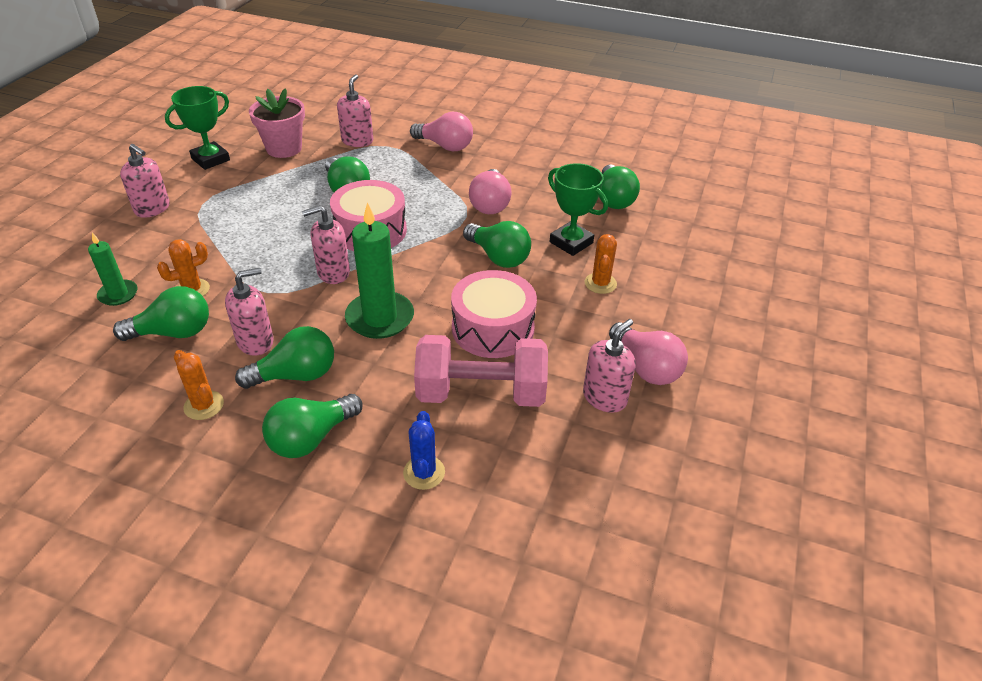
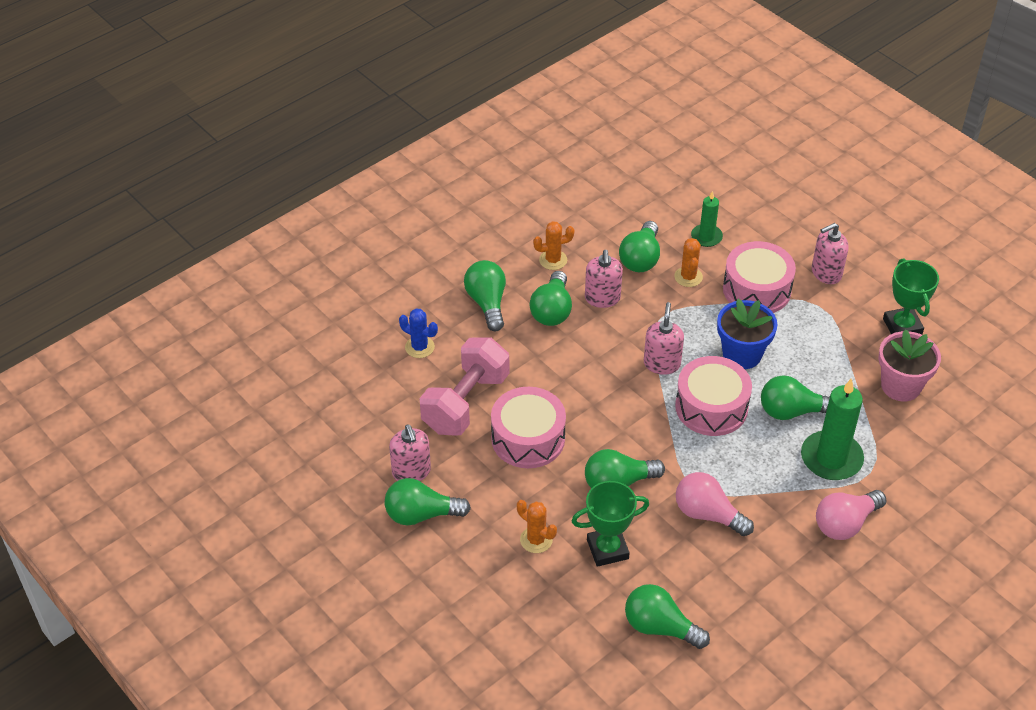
camera: 120 degrees right, 5 degrees up
(194, 242) = (756, 289): none -> pink drum
(292, 230) = (742, 354): none -> blue flower pot
(357, 141) = (891, 450): pink soap dispenser -> none
(380, 318) = (585, 374): green candle -> green candle (831, 458)
(646, 367) = (421, 514): pink light bulb -> green light bulb

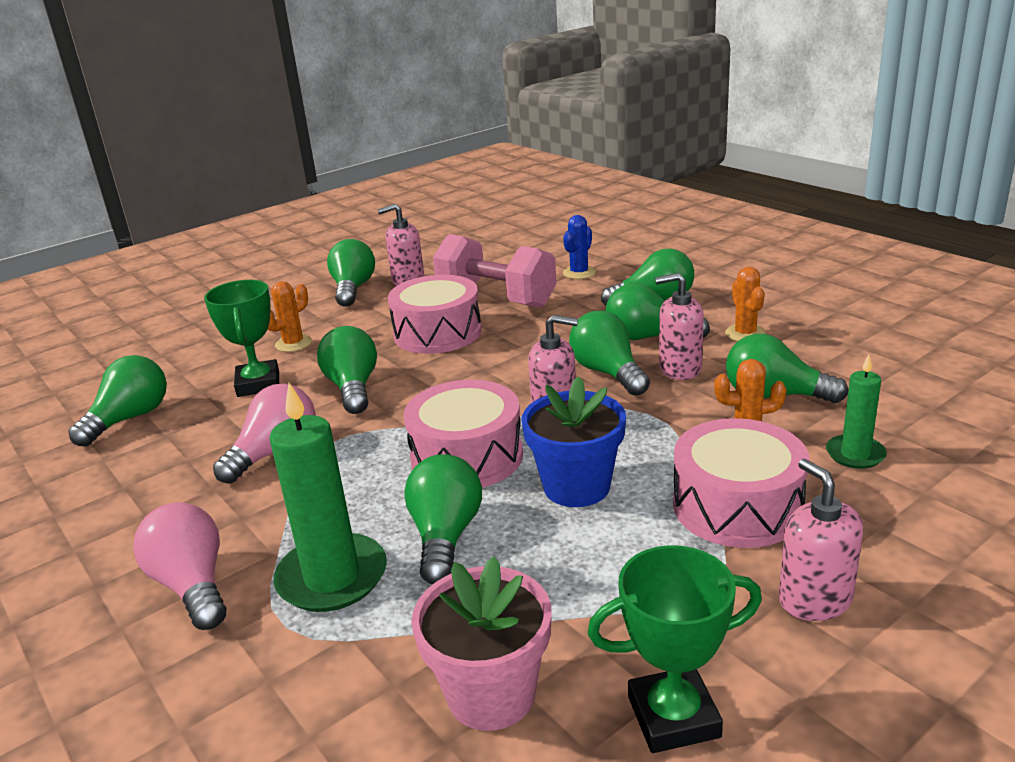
camera: 95 degrees right, 20 degrees down
(605, 335) = (608, 373): none -> green light bulb

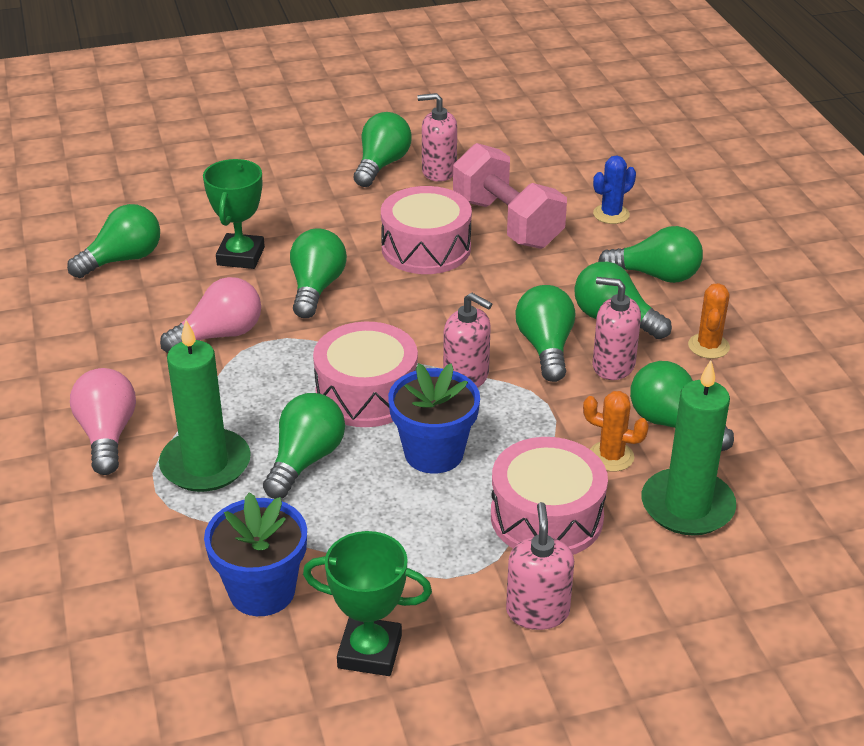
camera: 20 degrees right, 10 degrees up
(293, 344) = (292, 218): orange cactus -> none
(491, 694) = (262, 591): pink flower pot -> blue flower pot
(855, 454) = (687, 506): green candle -> green candle, size x1.75

